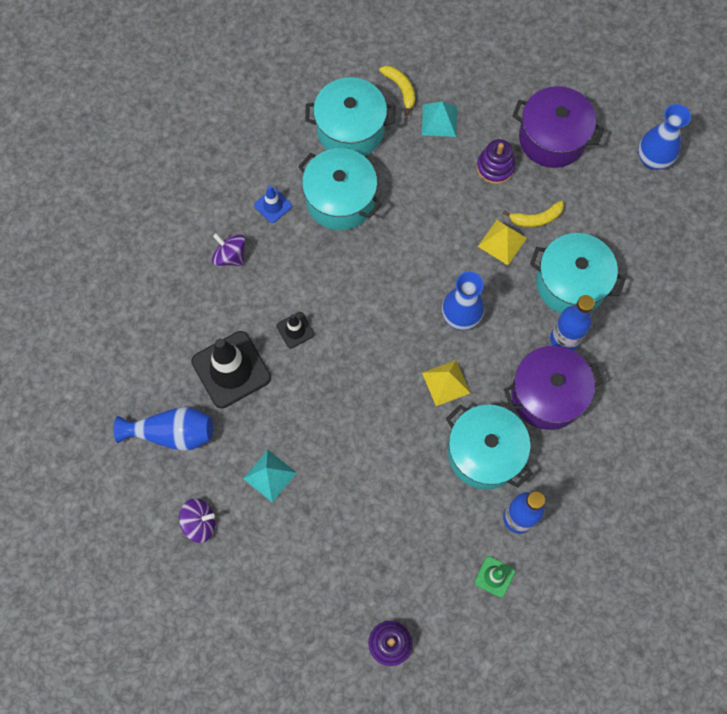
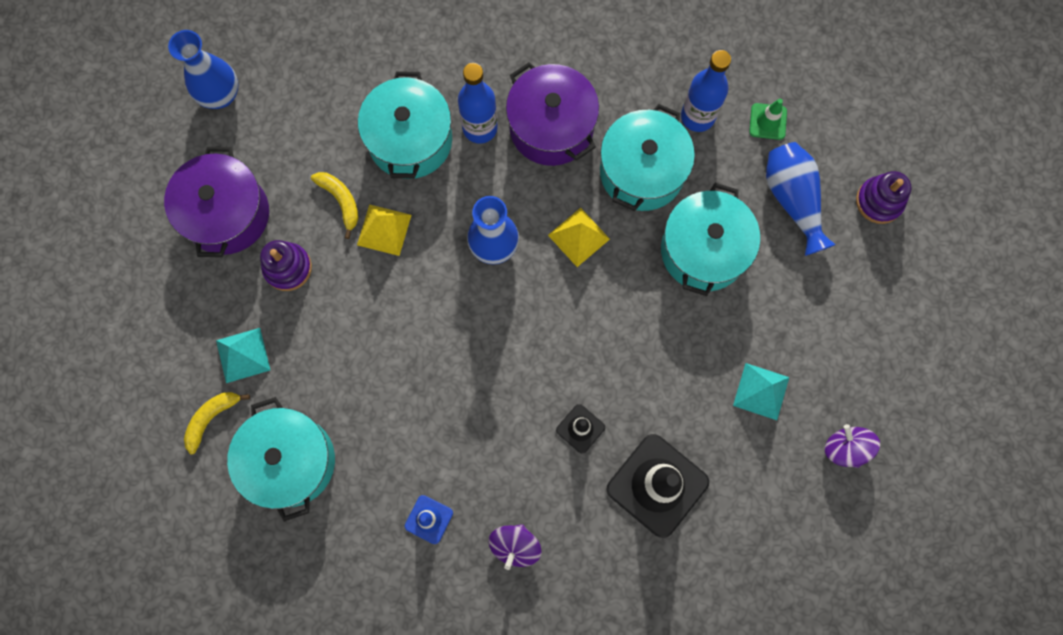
camera: 110 degrees left, 5 degrees up
(172, 433) = (759, 523): blue vase -> blue vase (792, 200)
(340, 199) = (392, 438): turquoise pot -> turquoise pot (703, 250)

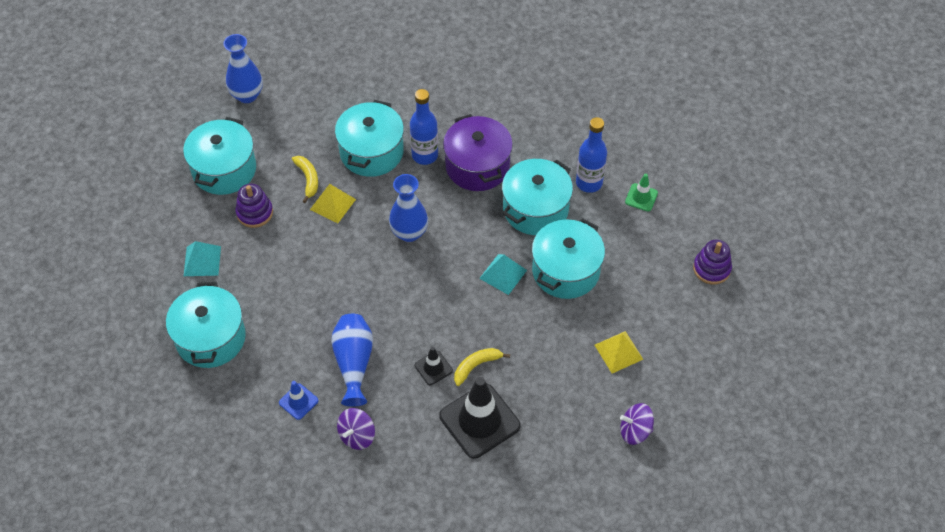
camera: 15 degrees right, 20 degrees down
(212, 418) = (164, 296): yellow banana -> yellow banana (476, 366)
(227, 214) = (224, 169): purple pot -> turquoise pot
(578, 237) = (474, 241): yellow pyramid -> yellow pyramid (618, 352)
(761, 391) = (580, 376): turquoise pyramid -> turquoise pyramid (503, 274)
(792, 200) = (644, 253): blue vase -> blue vase (354, 363)
(845, 448) = (635, 431): purple spinning top -> purple spinning top turned 75 degrees counterclockwise

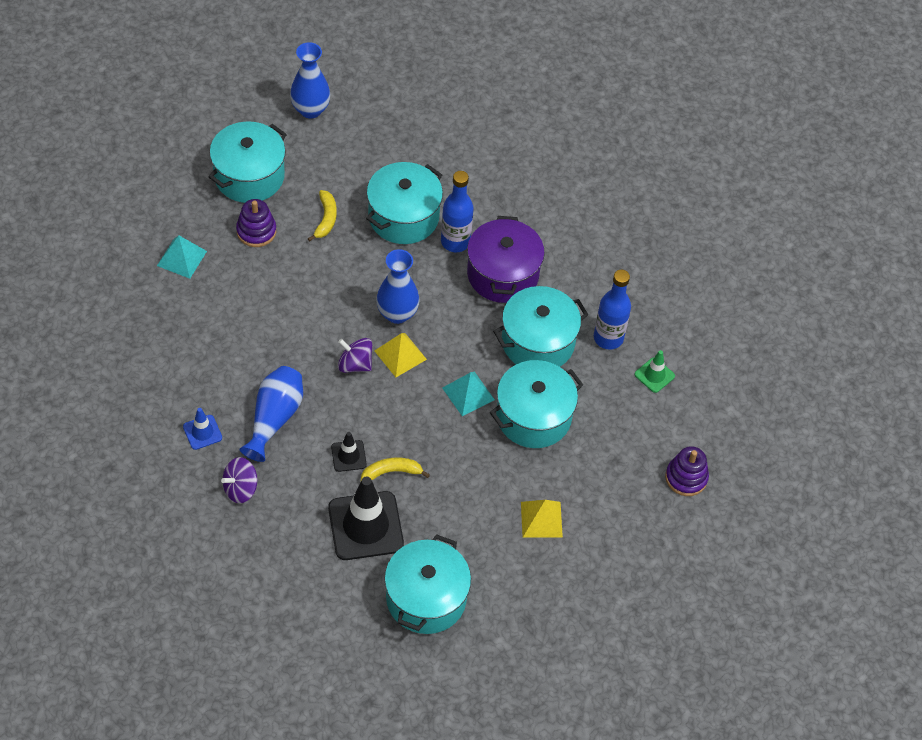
camera: 20 degrees right, 0 degrees up
(210, 338) = (151, 336): turquoise pot -> turquoise pot (426, 598)
(332, 204) = (336, 254): yellow pyramid -> yellow pyramid (400, 355)
(635, 431) = (513, 603): purple spinning top -> purple spinning top (355, 364)

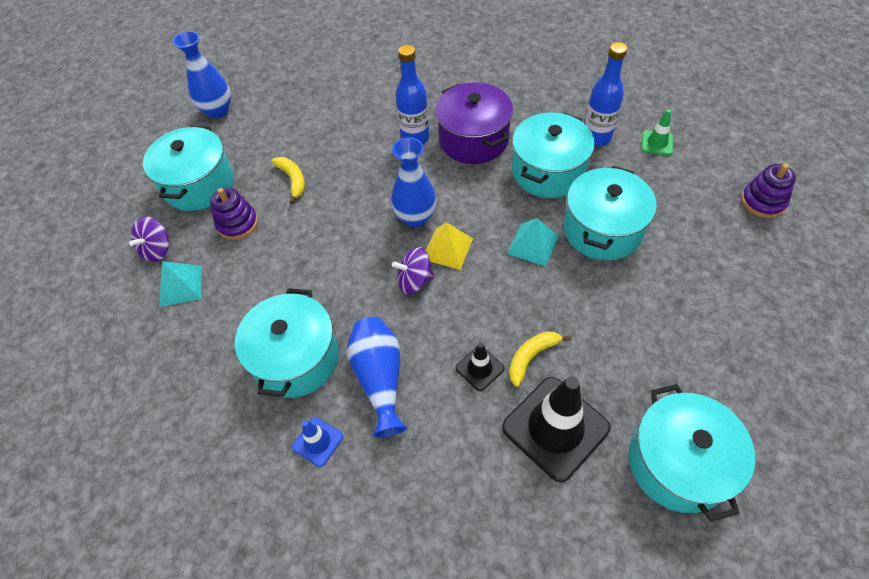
camera: 25 degrees left, 0 degrees up
(240, 488) = (401, 476): purple spinning top -> purple spinning top (157, 249)
(403, 217) = (357, 143): turquoise pot -> turquoise pot (296, 358)
(541, 519) = (696, 311): yellow pyramid -> none

